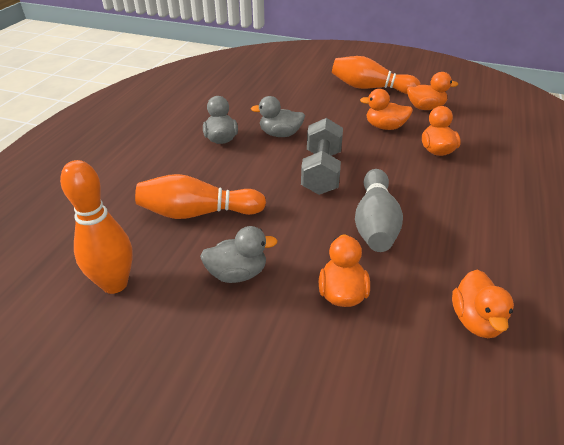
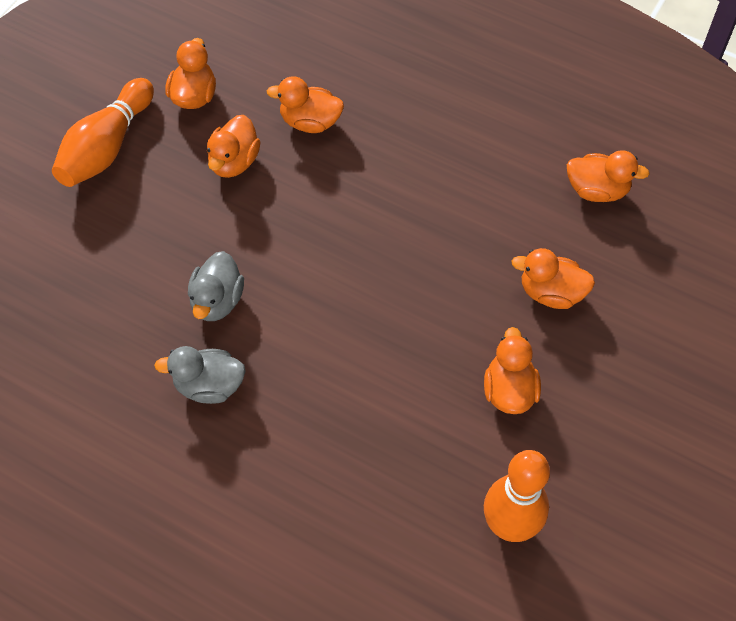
camera: 80 degrees left, 20 degrees up
(198, 213) = (391, 428): orange bowling pin -> none
(237, 273) = (509, 390): grey duck -> orange duck
(321, 172) = (329, 266): grey dumbbell -> none
(375, 223) = (445, 233): grey bowling pin -> none

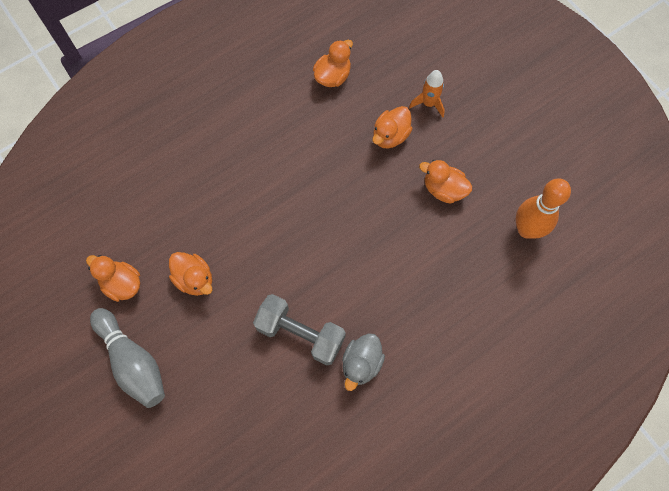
camera: 65 degrees left, 10 degrees up
(107, 147) = (133, 362): orange bowling pin -> grey bowling pin
(217, 301) = (300, 334): grey duck -> grey dumbbell
(310, 122) = (189, 217): orange duck -> none
(631, 321) = (428, 103): none -> orange rocket

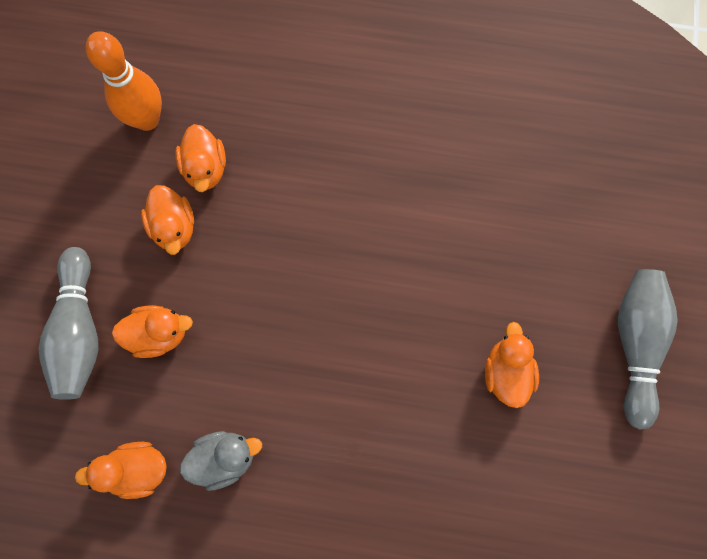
camera: 135 degrees left, 5 degrees up
(122, 284) = (586, 439): orange duck -> orange duck (205, 168)
(300, 334) = (451, 223): grey dumbbell -> none
(361, 363) = (421, 148): grey duck -> grey duck (224, 458)
(428, 103) = (80, 331): orange rocket -> grey bowling pin

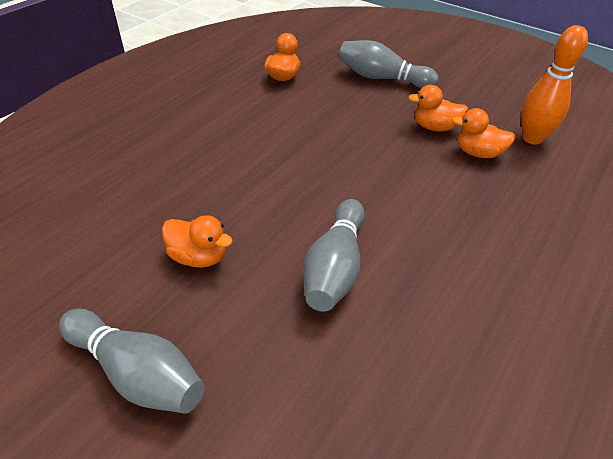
camera: 115 degrees right, 30 degrees down
(159, 334) = (360, 103): orange duck -> none
(224, 458) = (262, 105): grey duck -> none
(450, 246) = (335, 267): none -> grey bowling pin

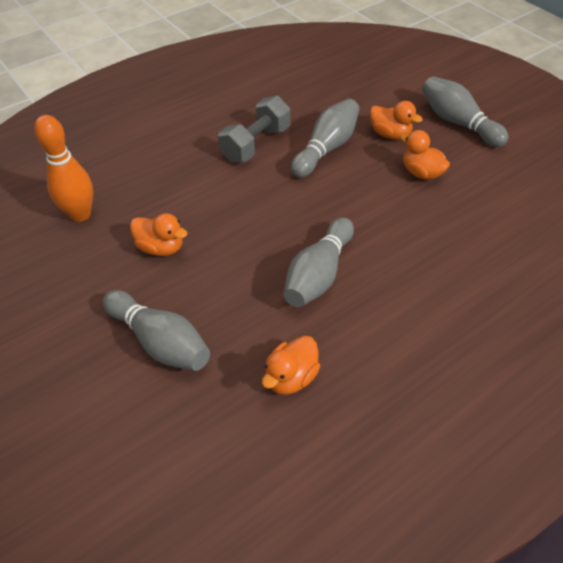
camera: 160 degrees left, 5 degrees up
(288, 132) = (318, 274): none -> grey bowling pin
(430, 253) = (256, 144): none -> grey dumbbell
(478, 153) = (147, 210): orange duck -> orange duck (390, 134)

